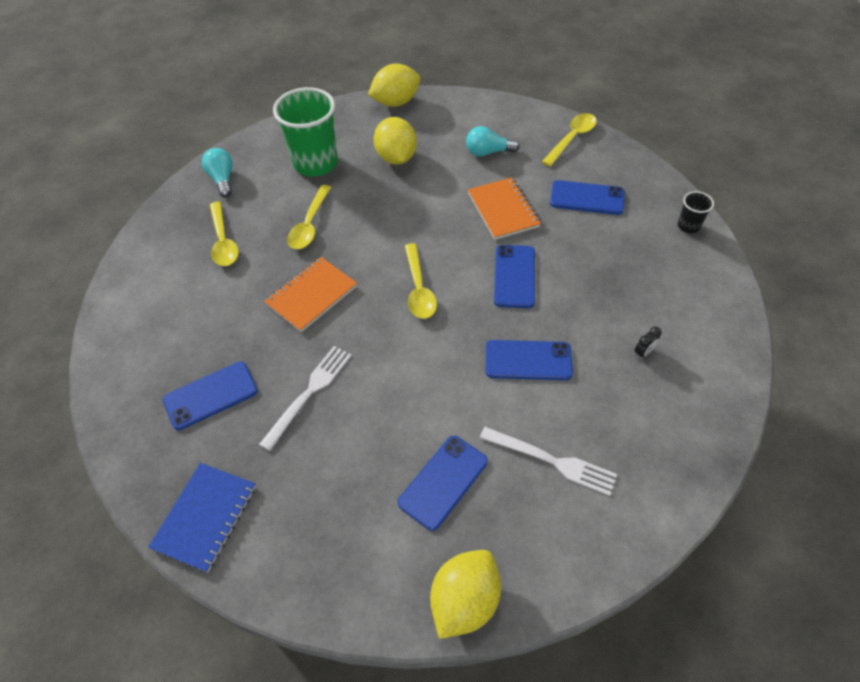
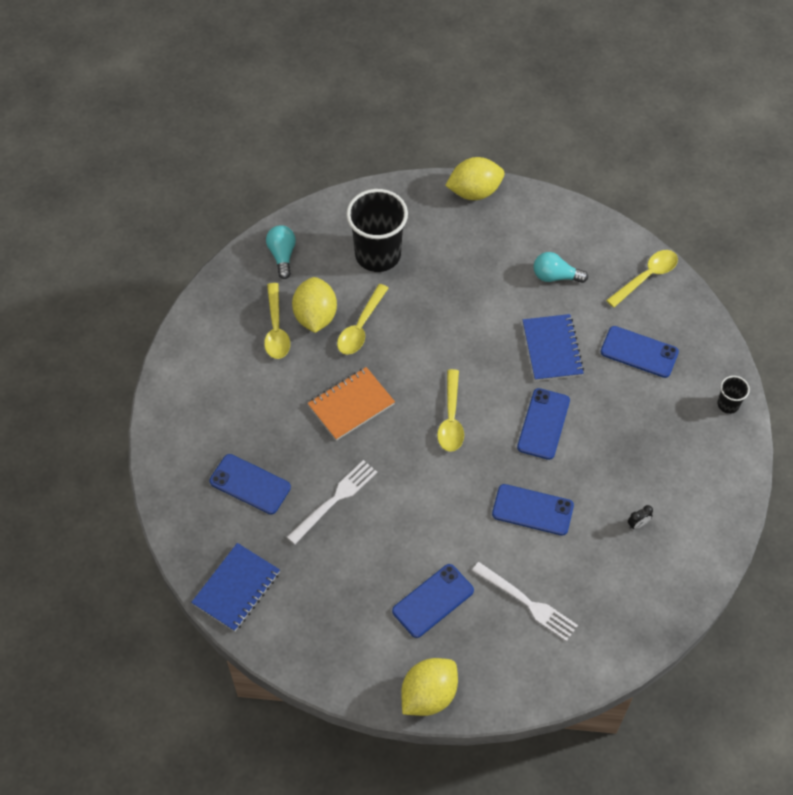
camera: 10 degrees right, 5 degrees up
(211, 395) = (250, 484): blue phone -> blue phone turned 45 degrees clockwise
(316, 163) = (378, 254): green cup -> black cup
(396, 157) = (460, 264): yellow lemon -> yellow lemon (315, 316)
(503, 210) = (552, 349): orange notebook -> blue notebook

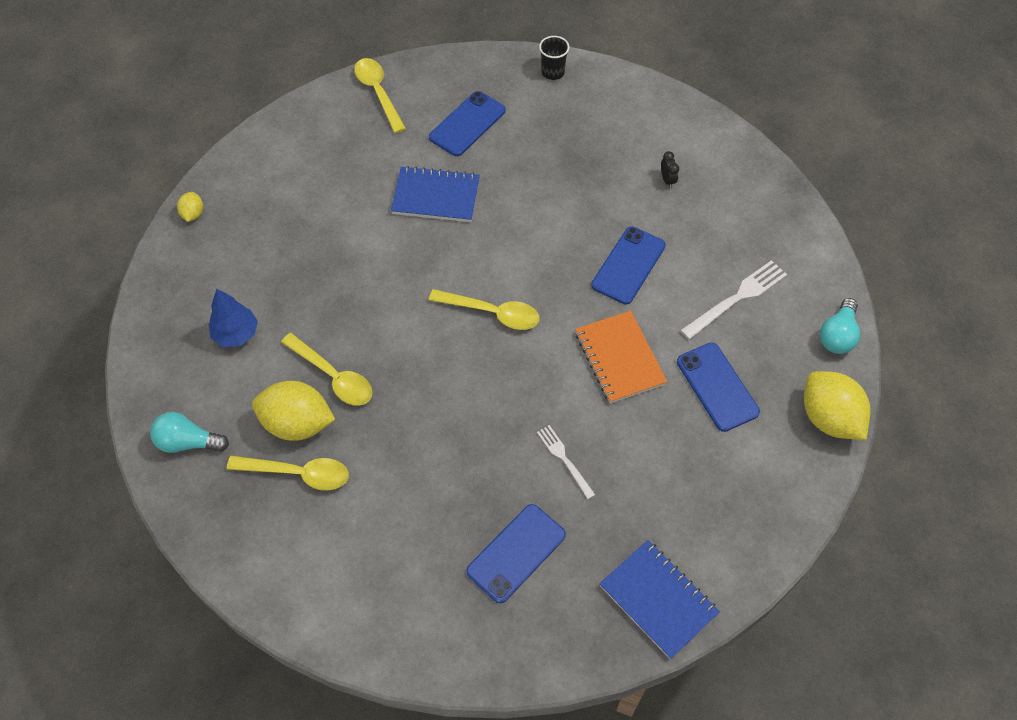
camera: 75 degrees left, 0 degrees up
(335, 500) = (564, 459): white fork -> white fork, size x0.62
(351, 405) = (440, 412): orange notebook -> orange notebook (619, 358)
(378, 254) = (236, 334): black cup -> blue tree
(474, 191) = (193, 214): yellow lemon -> yellow lemon, size x0.48
(543, 424) = (526, 228): blue phone -> none
(555, 276) = (343, 169): turquoise light bulb -> turquoise light bulb (837, 335)

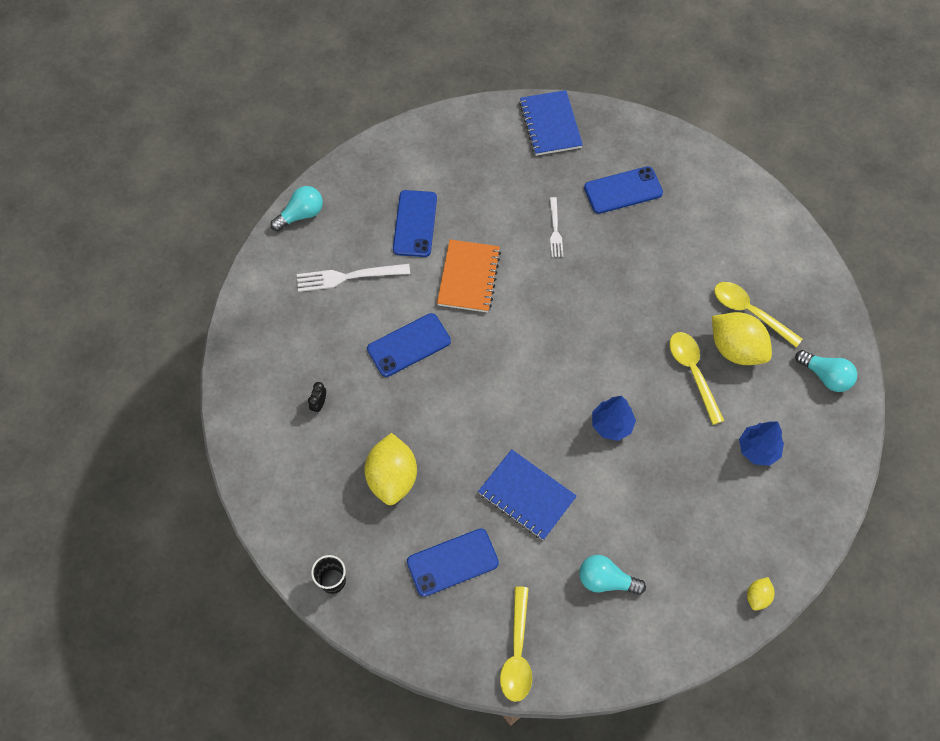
camera: 150 degrees left, 5 degrees up
(332, 168) = (606, 580): none -> turquoise light bulb
(391, 288) = (611, 425): none -> blue tree
(492, 313) = (541, 361): yellow spoon -> none
(829, 418) = (357, 167): yellow lemon -> yellow lemon (392, 477)

